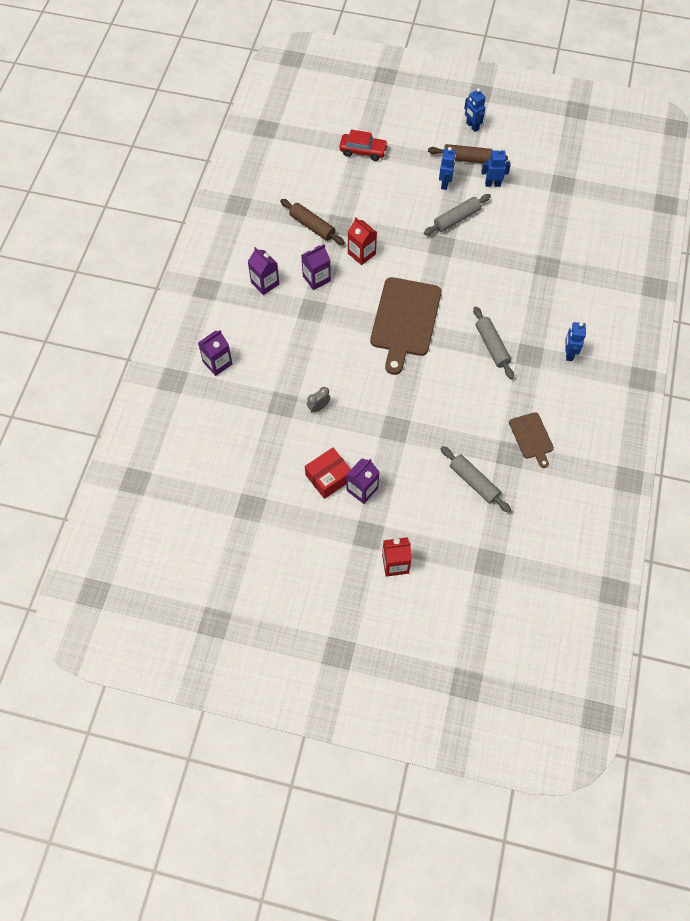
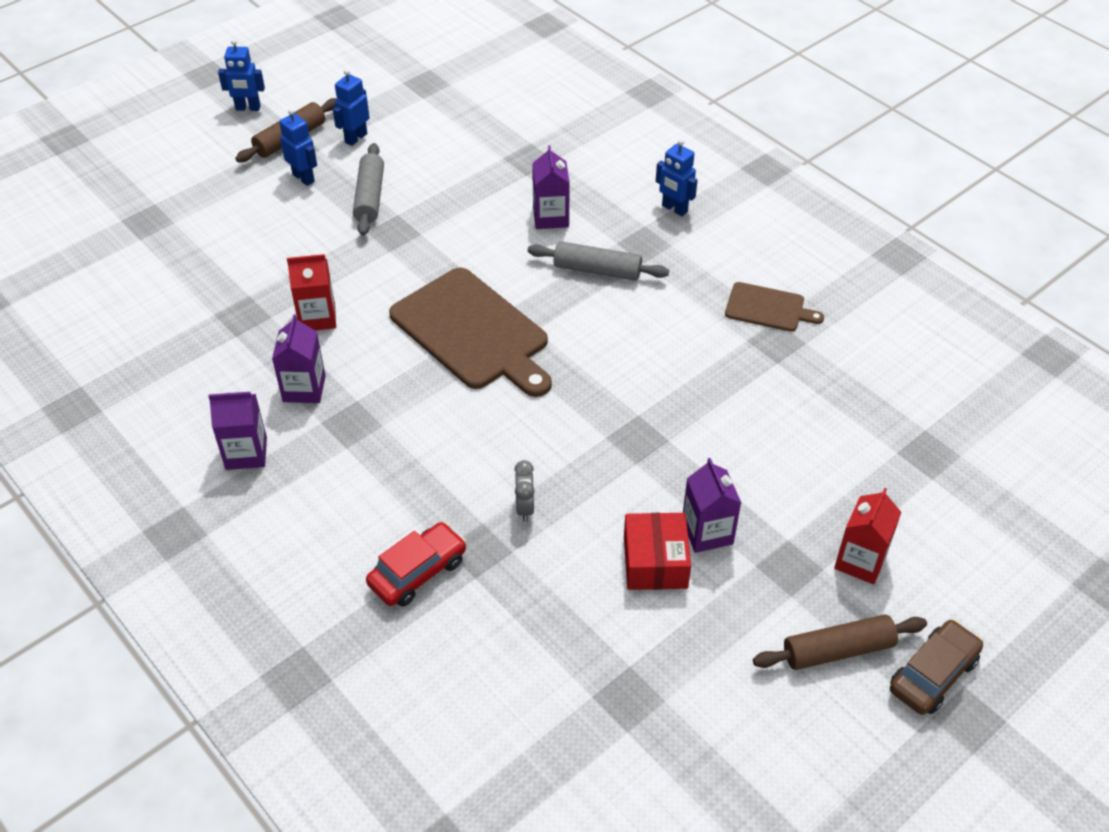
camera: 55 degrees left, 15 degrees down
(217, 363) = (325, 595): purple carton -> purple carton (550, 217)
(312, 226) = (211, 344): brown rolling pin -> brown rolling pin (837, 650)
(352, 626) = (933, 674): none -> brown car
(363, 151) = (154, 225): red car -> red car (418, 572)
(474, 482) = (791, 401): grey rolling pin -> none

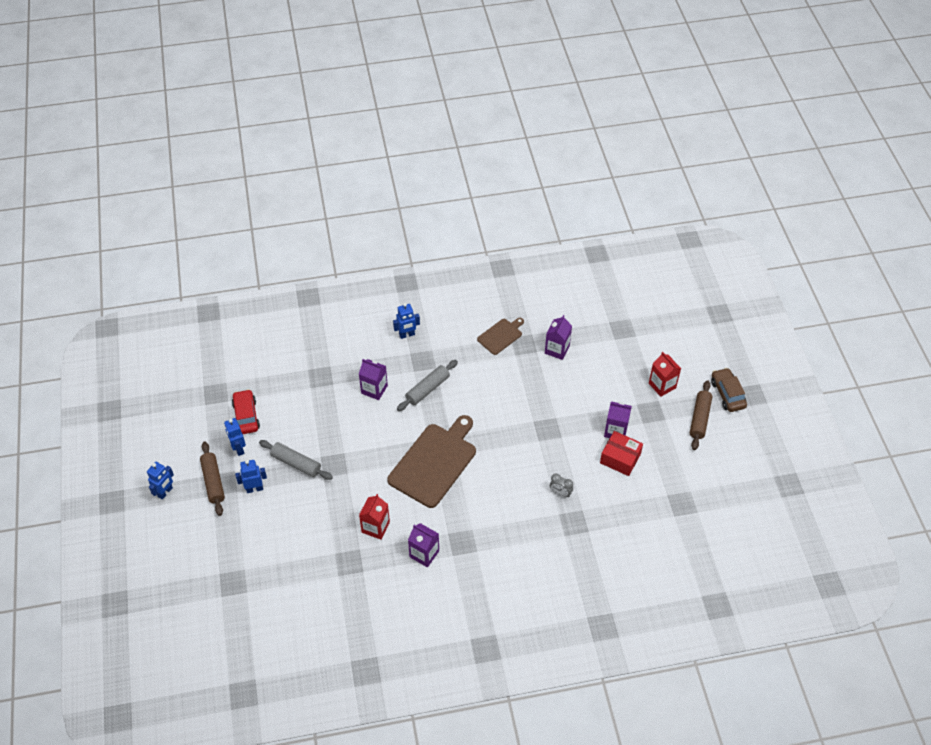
camera: 60 degrees left, 5 degrees up
(246, 453) = (452, 597): purple carton -> purple carton (557, 349)
(418, 572) = (572, 553): red car -> red car (246, 416)
(473, 332) = (434, 462): brown cutting board -> brown cutting board turned 45 degrees counterclockwise

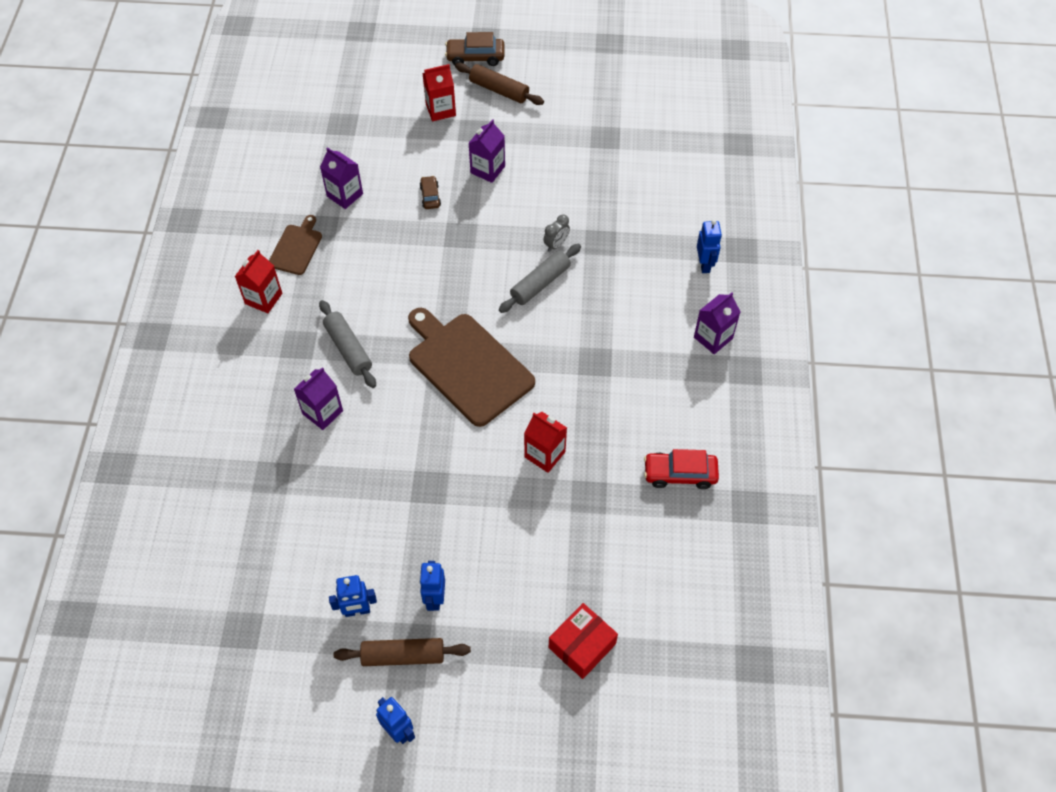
camera: 75 degrees left, 5 degrees up
(246, 416) = (302, 591): red car -> red car (680, 474)
(296, 463) = (411, 535): grey rolling pin -> grey rolling pin (540, 283)
(407, 335) = (246, 354): blue robot -> blue robot (704, 264)
(424, 554) = (600, 406): purple carton -> purple carton (713, 338)
(453, 330) = (263, 298): none -> red carton
(501, 335) = (296, 247): brown cutting board -> brown cutting board turned 45 degrees clockwise
(575, 401) = (430, 196): none -> brown car
(620, 458) = (527, 175): red box -> red box (582, 646)

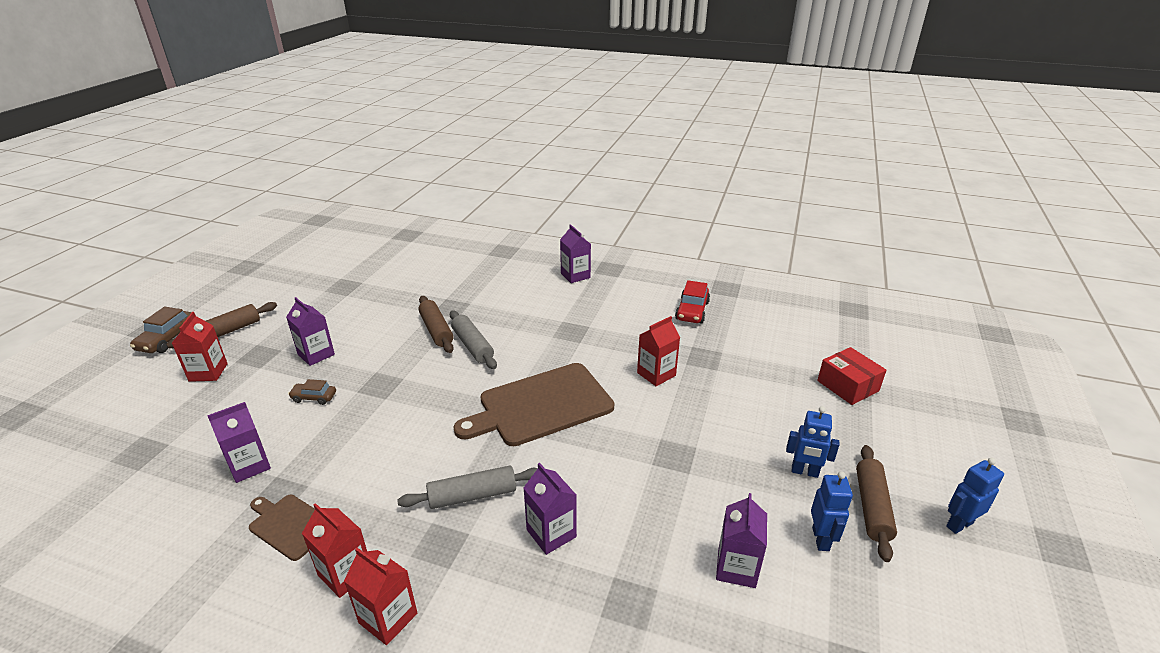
camera: 75 degrees left, 25 degrees down
(235, 337) = (388, 618): none -> red carton
(315, 547) = (736, 568): none -> purple carton
(556, 244) = (436, 330): grey clock -> brown rolling pin
(704, 264) = (507, 267): blue robot -> none

